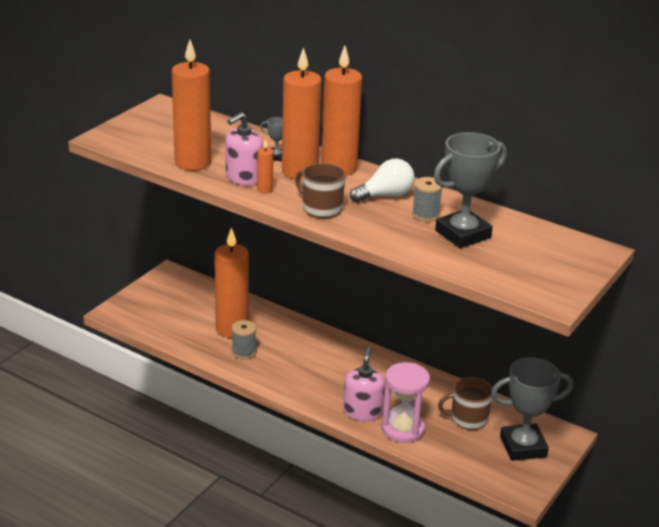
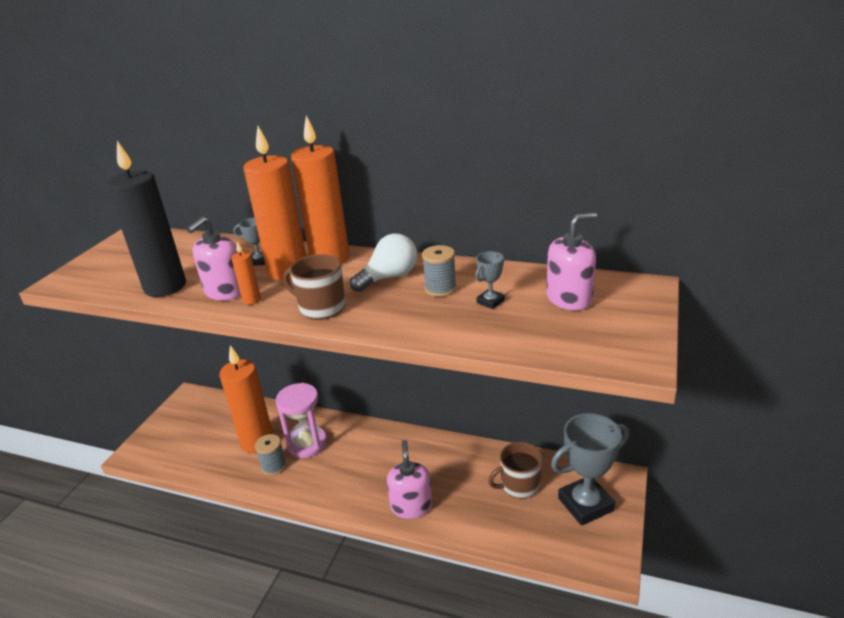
camera: 10 degrees left, 0 degrees up
(193, 162) = (165, 287): orange candle -> black candle
(402, 429) = (458, 516): pink hourglass -> pink hourglass (307, 444)
(463, 234) = (490, 301): grey trophy -> grey trophy, size x0.43
(529, 246) = (569, 298): none -> pink soap dispenser

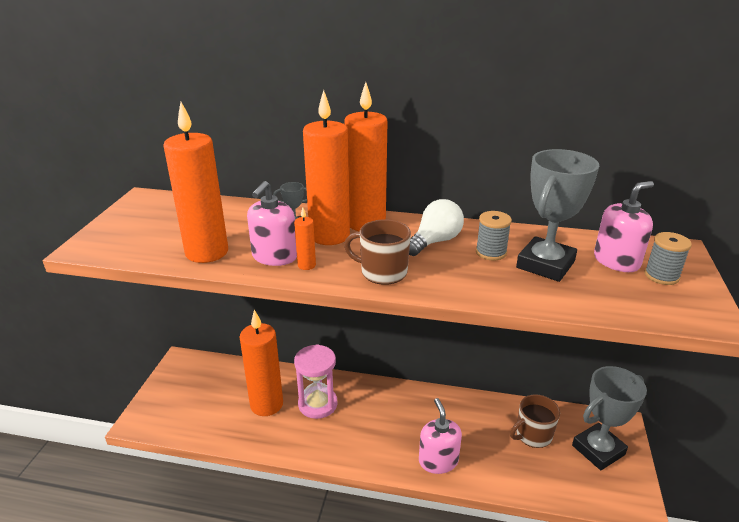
camera: 10 degrees left, 0 degrees up
(165, 287) = (207, 252): black candle -> orange candle
(274, 466) = (290, 428): grey spool -> grey spool (661, 276)
(490, 301) = (545, 264): grey trophy -> grey trophy, size x2.33

